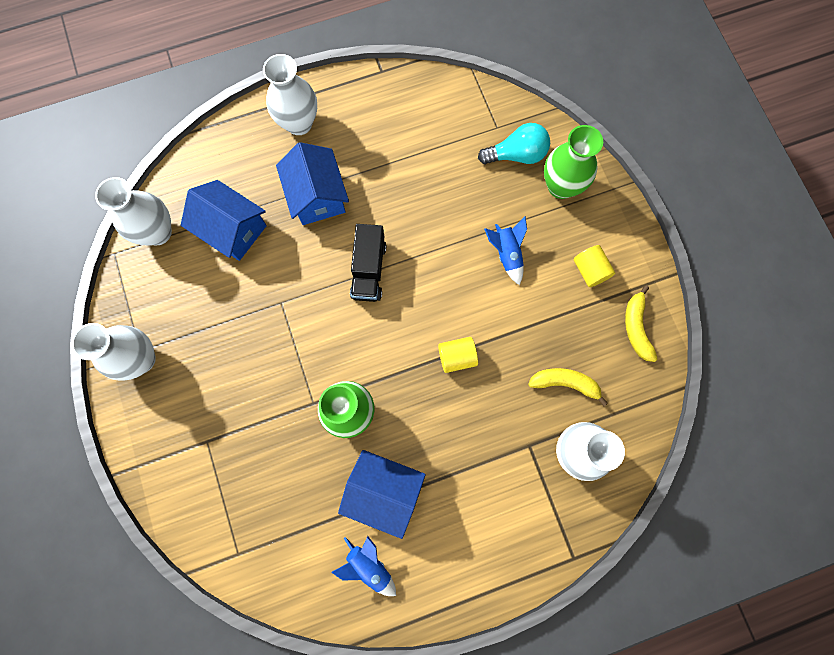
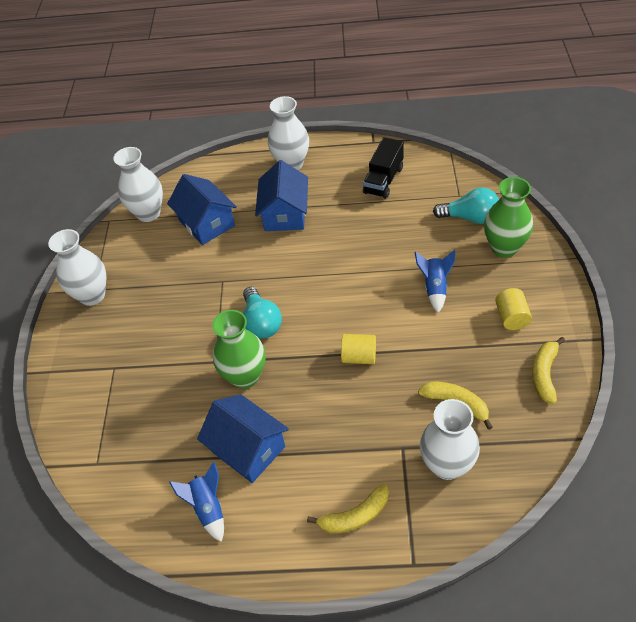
camera: 25 degrees right, 25 degrees down
(343, 343) = (261, 322): none -> turquoise light bulb
(368, 270) = (306, 274): black truck -> black truck (383, 180)
(508, 528) = (355, 516): none -> yellow banana

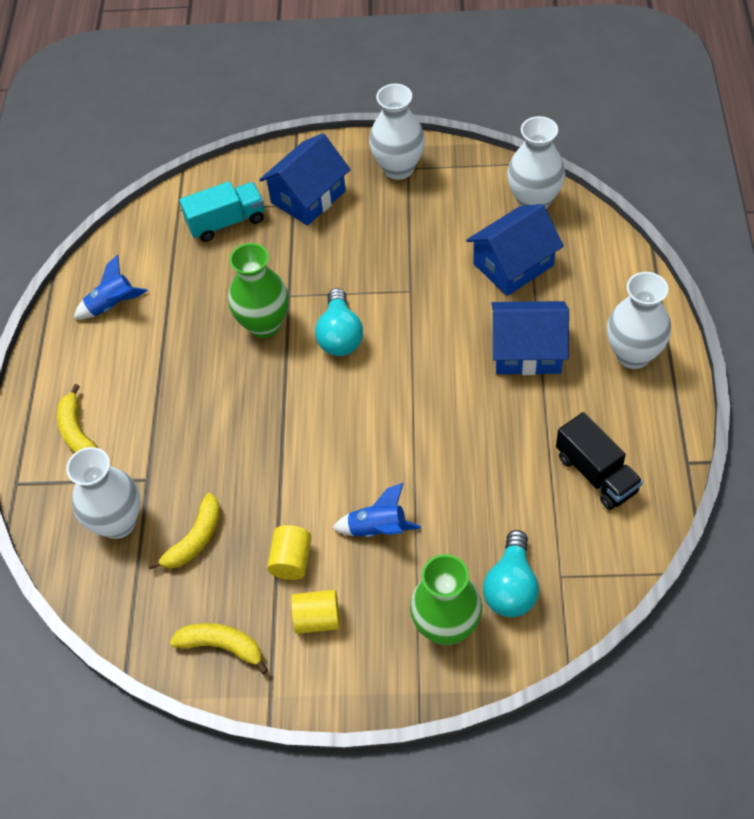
camera: 90 degrees right, 5 degrees up
(123, 419) = (226, 222): none -> turquoise truck
(248, 449) = (172, 334): blue house -> blue house (308, 197)
(261, 322) = (340, 335): turquoise light bulb -> turquoise light bulb turned 75 degrees counterclockwise
(359, 357) = (276, 438): yellow cylinder -> yellow cylinder (291, 560)
(383, 180) = (596, 474): black truck -> black truck turned 150 degrees counterclockwise

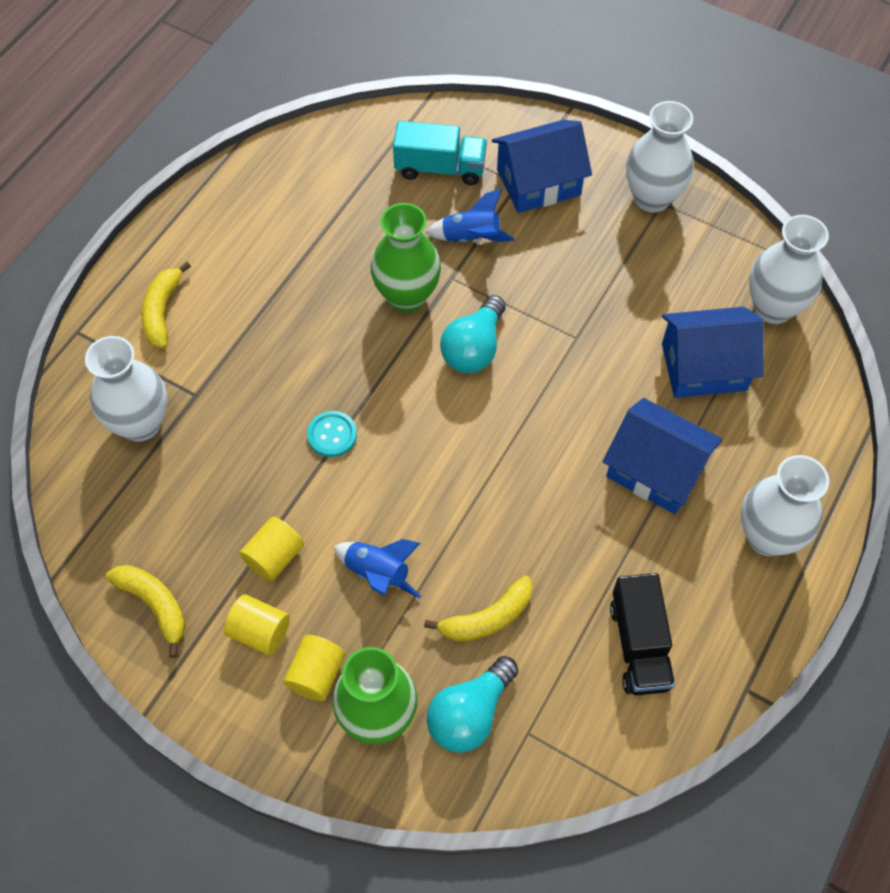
camera: 25 degrees right, 5 degrees up
(112, 305) = (276, 199): blue rocket -> blue rocket (471, 238)
(195, 539) = (199, 482): yellow banana -> yellow banana (487, 618)
(275, 451) = (332, 435): none -> turquoise button
(381, 624) = (316, 674): none -> yellow cylinder

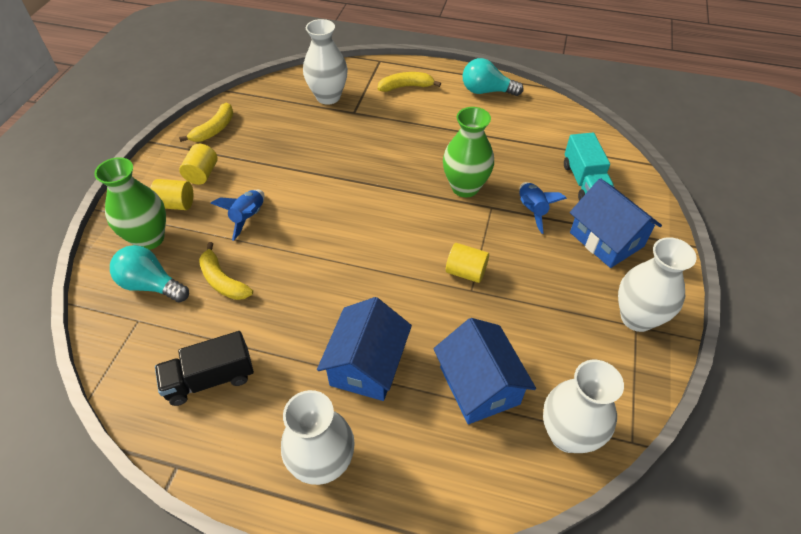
camera: 75 degrees right, 10 degrees down
(274, 557) = (252, 169): yellow cylinder -> yellow cylinder (466, 272)
(332, 435) = (344, 175): turquoise button -> none
(474, 348) = (437, 231): turquoise light bulb -> turquoise light bulb (486, 91)

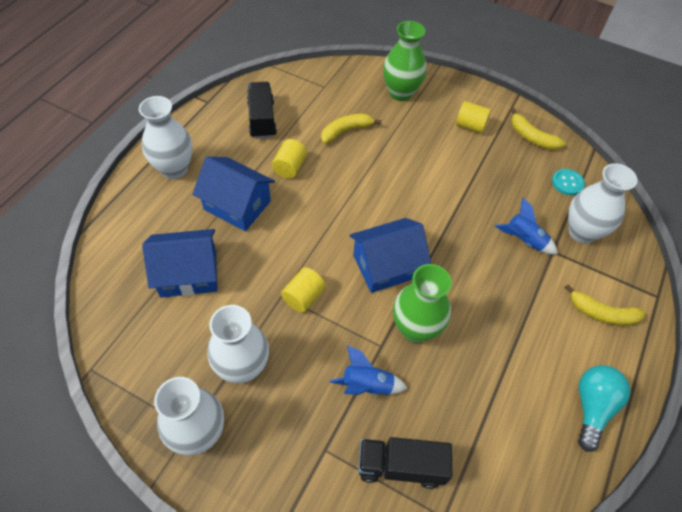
camera: 100 degrees right, 5 degrees up
(151, 285) = (354, 93): turquoise light bulb -> none
(176, 204) = (435, 109): yellow cylinder -> yellow cylinder (290, 167)
(248, 218) = (410, 151): blue rocket -> blue rocket (524, 240)
(272, 105) = (567, 183): none -> turquoise button
(406, 87) = (602, 313): yellow banana -> yellow banana turned 105 degrees clockwise
(568, 435) = (120, 322): white vase -> white vase (243, 367)
(584, 182) = (401, 466): turquoise truck -> black truck
(606, 239) = (305, 450): blue house -> blue house (386, 266)

